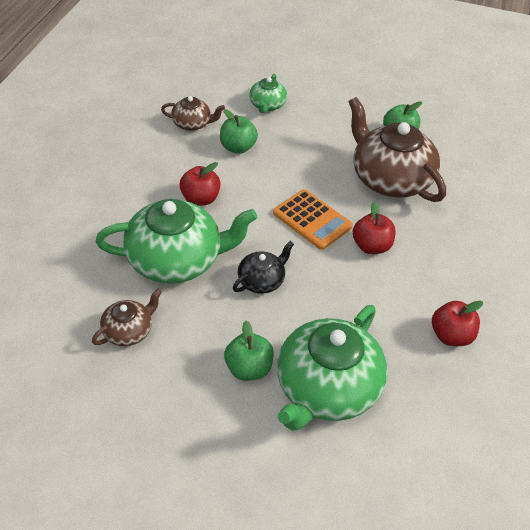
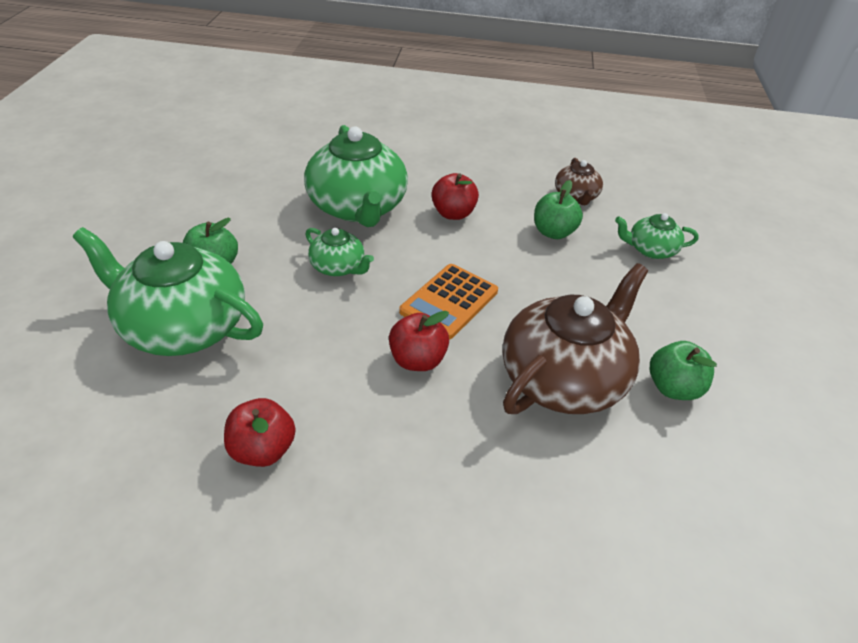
camera: 80 degrees right, 5 degrees down
(128, 331) = (261, 190): brown teapot -> none
(262, 281) = (338, 267): black teapot -> green teapot

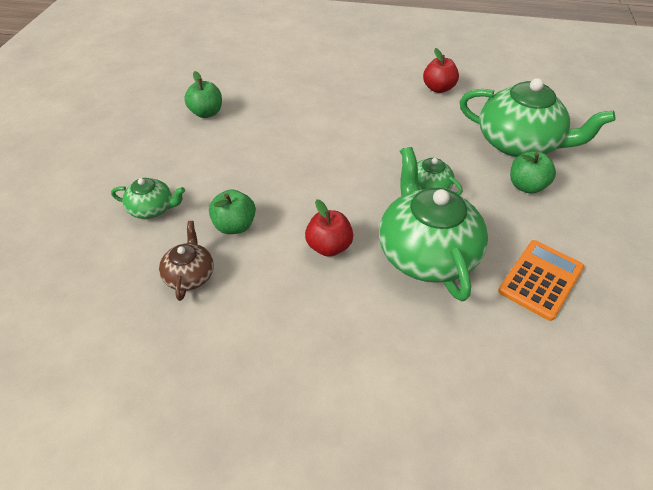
camera: 175 degrees left, 5 degrees up
(417, 360) = (361, 126): red apple -> none
(449, 301) = (339, 161): orange calculator -> orange calculator (540, 279)
(564, 378) = (271, 117): brown teapot -> none

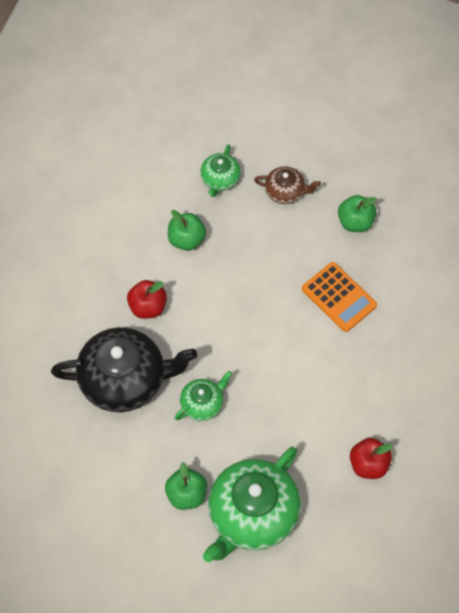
camera: 100 degrees right, 15 degrees up
(190, 275) = (140, 206): brown teapot -> brown teapot (285, 191)
(426, 253) = (124, 380): green teapot -> black teapot
(540, 279) = (76, 459): orange calculator -> orange calculator (339, 297)

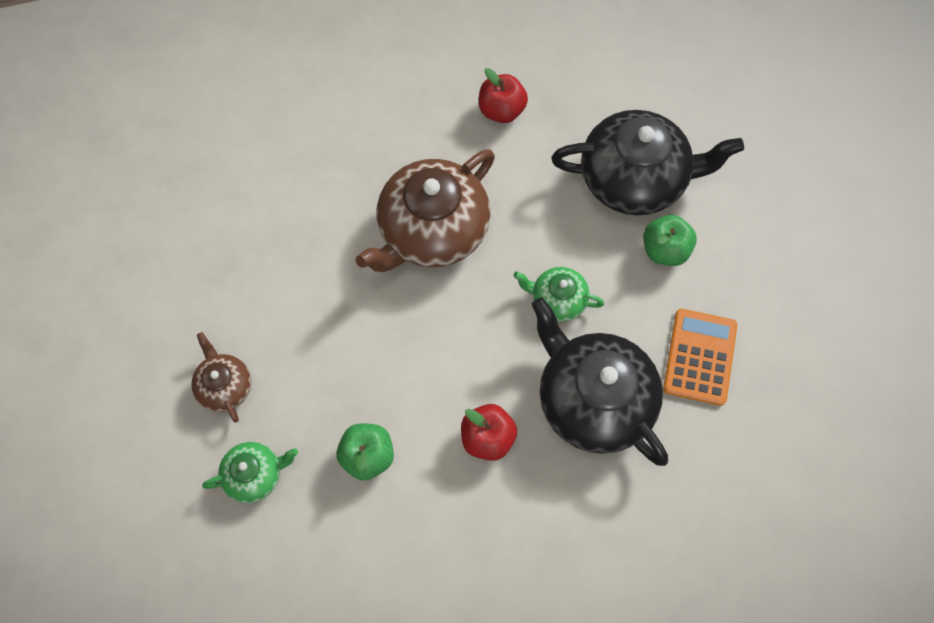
camera: 125 degrees left, 5 degrees up
(252, 515) = (634, 179): green teapot -> black teapot
(306, 361) = (432, 230): none -> brown teapot
(339, 297) = (331, 245): orange calculator -> orange calculator (699, 357)
(355, 222) = (219, 284): green apple -> none

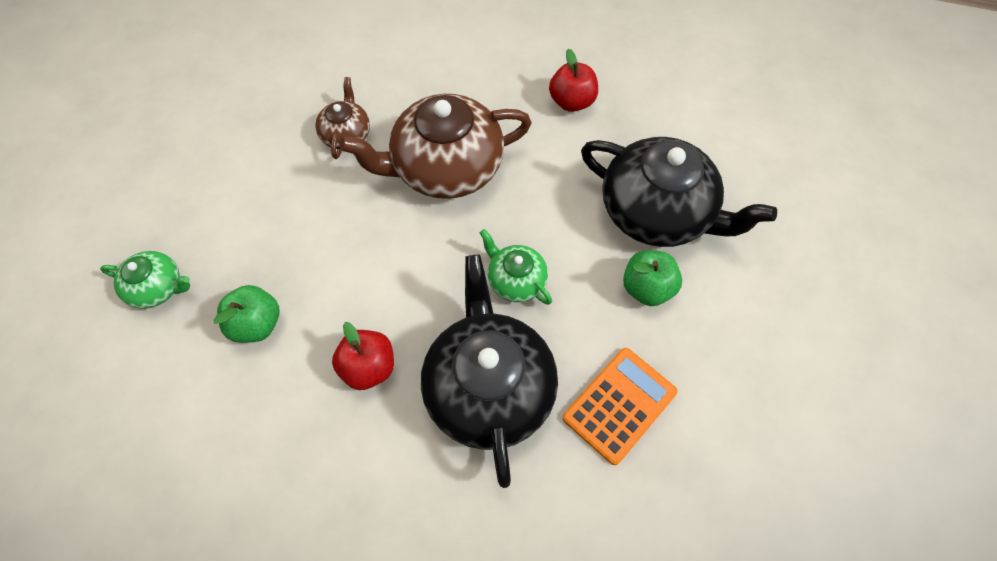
camera: 30 degrees right, 5 degrees down
(225, 386) = (191, 204): brown teapot -> brown teapot (346, 134)

